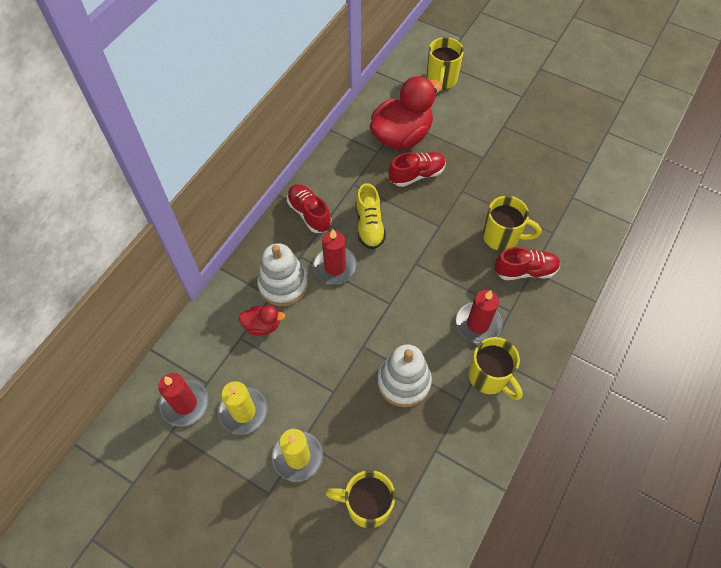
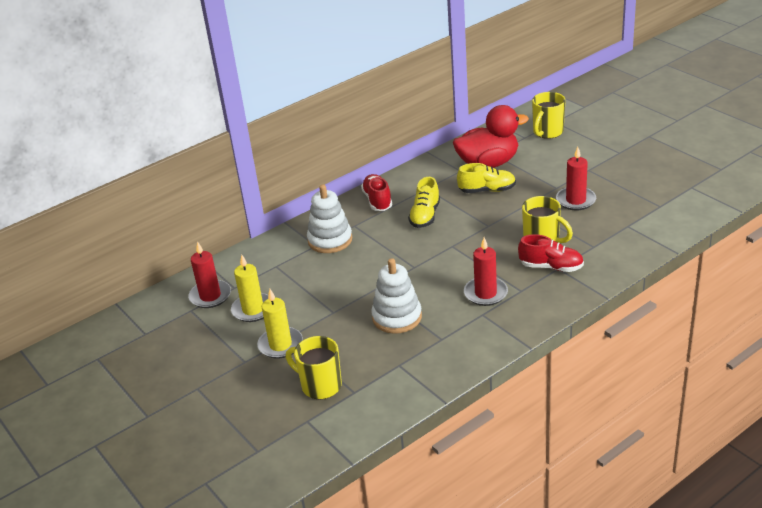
camera: 25 degrees right, 25 degrees down
(262, 325) = (298, 262): red duck -> none
(335, 267) = (380, 236): red candle -> red candle (576, 200)
(417, 175) = (487, 190): red shoe -> yellow shoe
(489, 377) = (475, 329): yellow mug -> none

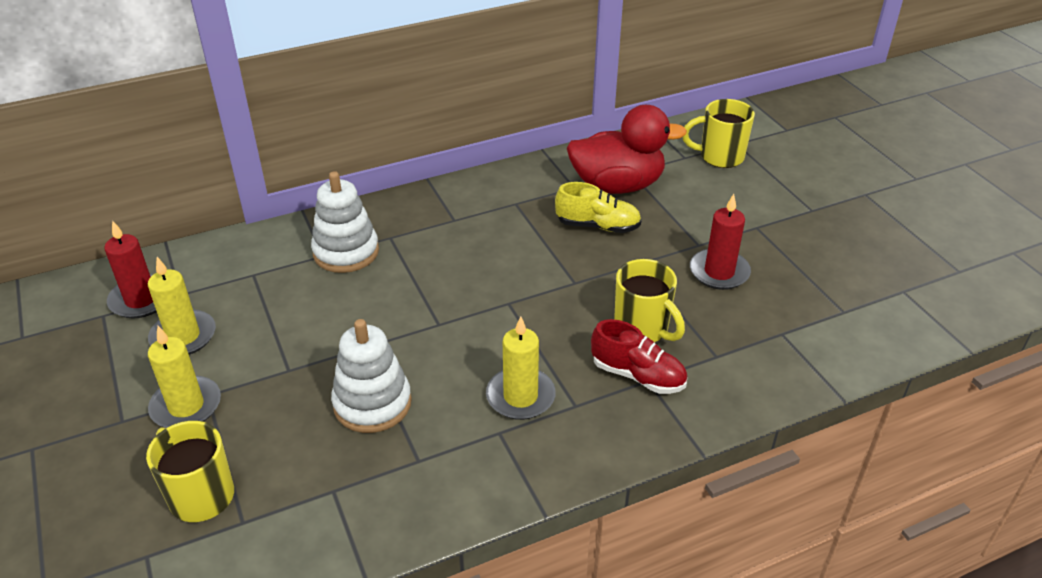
camera: 10 degrees right, 5 degrees up
(377, 200) = (440, 207): red shoe -> none
(425, 216) = (493, 245): yellow shoe -> none
(485, 293) = (520, 396): red candle -> yellow candle
(547, 132) = (720, 157): yellow mug -> yellow mug turned 45 degrees clockwise

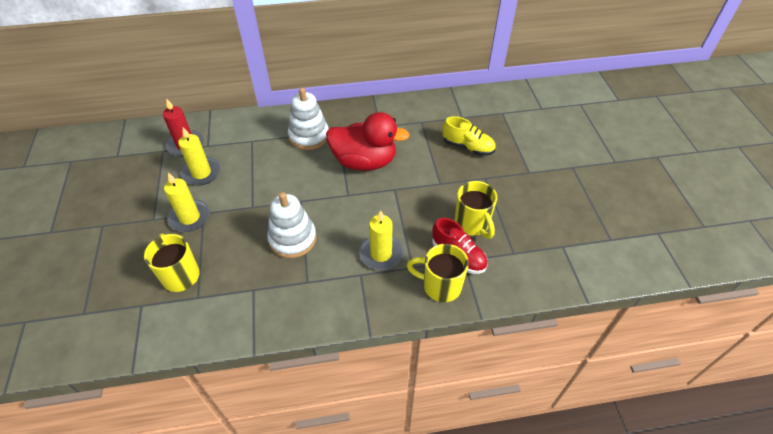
camera: 15 degrees right, 10 degrees up
(617, 185) = (490, 121): red duck -> red duck (364, 161)
(719, 272) = (536, 194): red candle -> none
(720, 157) = (565, 112): yellow mug -> yellow mug (440, 286)

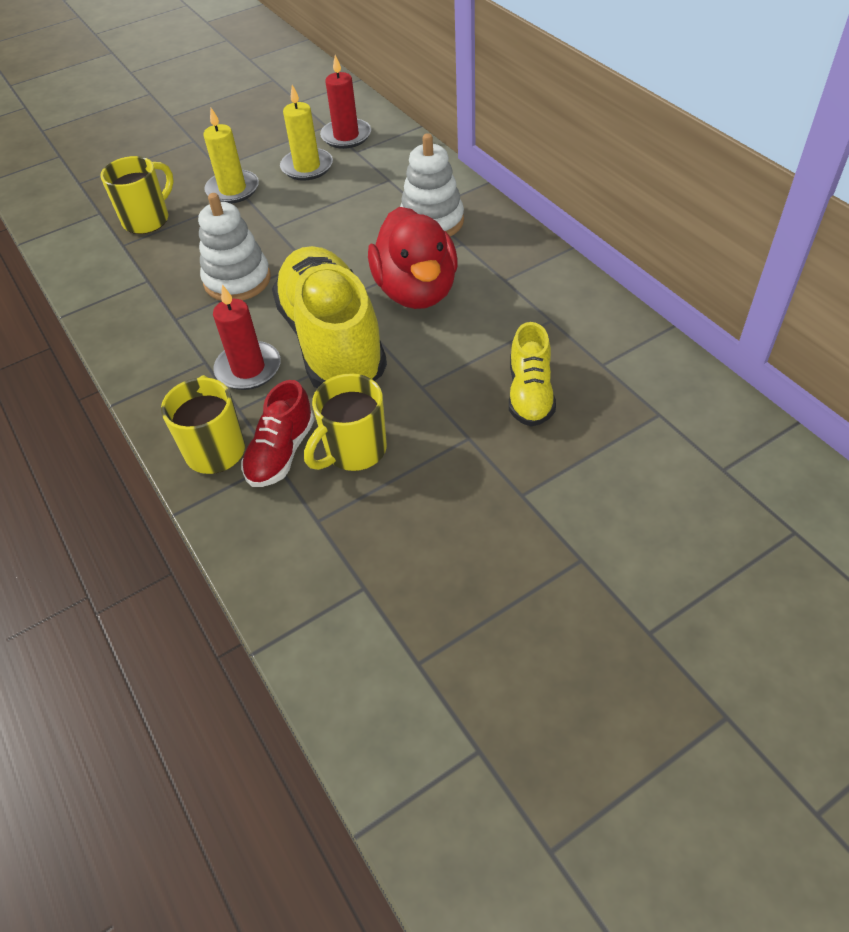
camera: 70 degrees right, 0 degrees up
(381, 254) = (248, 369): yellow candle -> red candle
(383, 209) = (332, 342): none -> yellow shoe

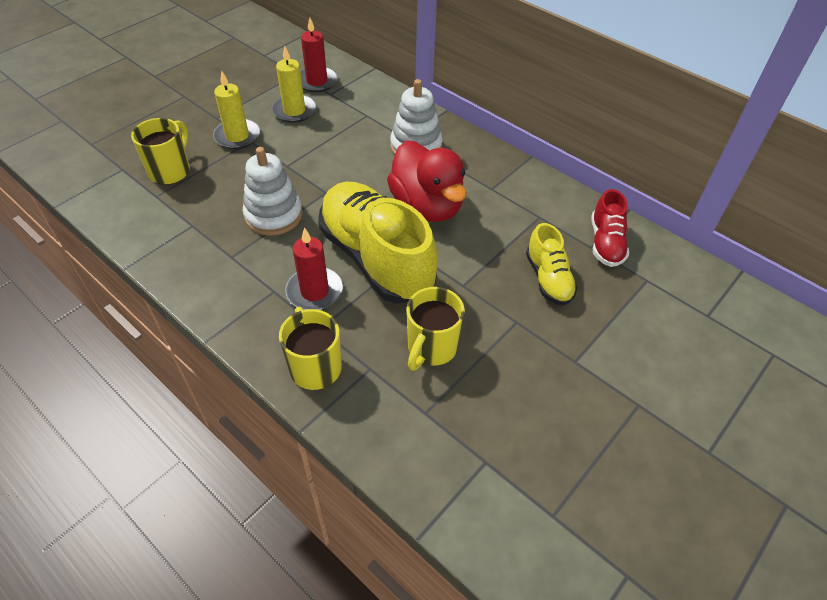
camera: 20 degrees left, 0 degrees up
(281, 453) = (372, 360): red shoe -> red shoe (606, 243)

